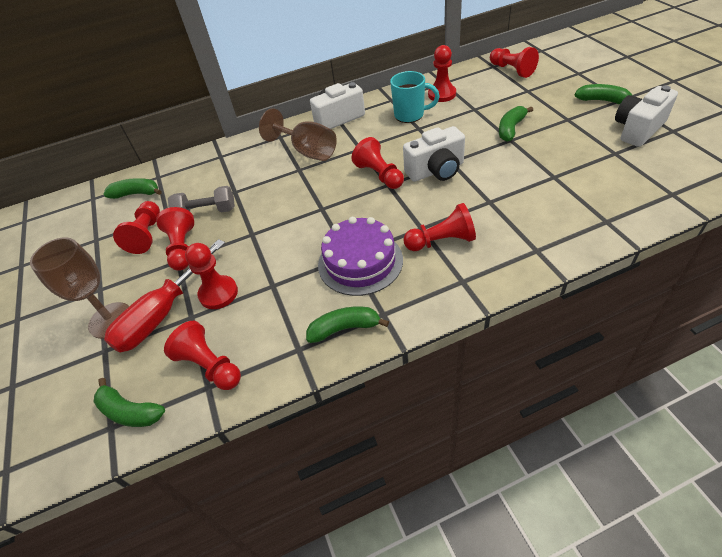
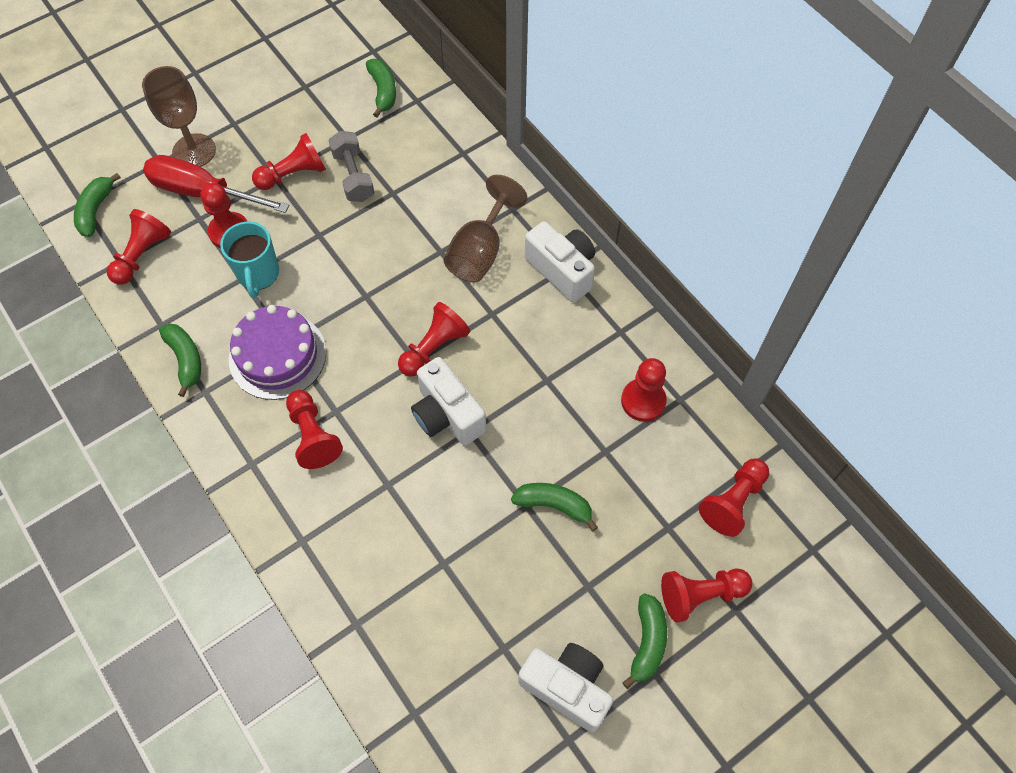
camera: 70 degrees right, 15 degrees up
(147, 235) = (313, 131): red pawn -> red pawn (700, 595)
(410, 115) = (580, 364): turquoise mug -> turquoise mug (258, 274)

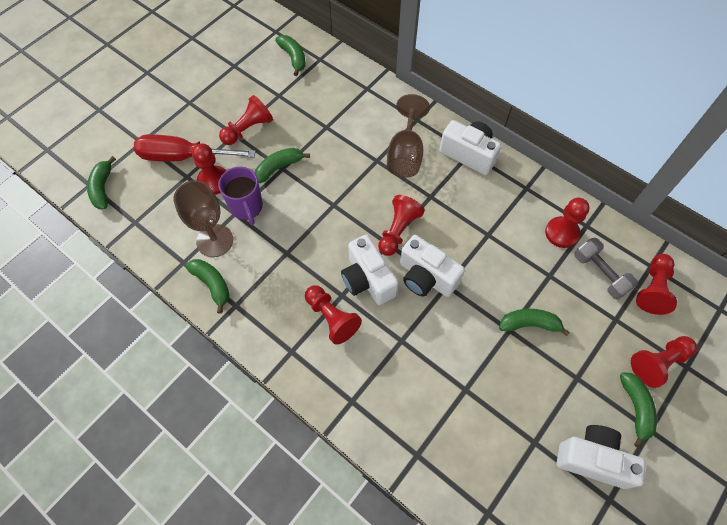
camera: 15 degrees left, 0 degrees up
(142, 255) = (151, 213): red pawn -> none
(194, 151) = (166, 128): brown goblet -> brown goblet (214, 240)
(258, 274) = (246, 207): turquoise mug -> purple mug
(277, 355) = (283, 264): purple cake -> none
(315, 232) = (279, 167): none -> green banana
(353, 176) = (293, 121): grey dumbbell -> grey dumbbell (600, 273)
(374, 400) = (367, 280): none -> white camera

